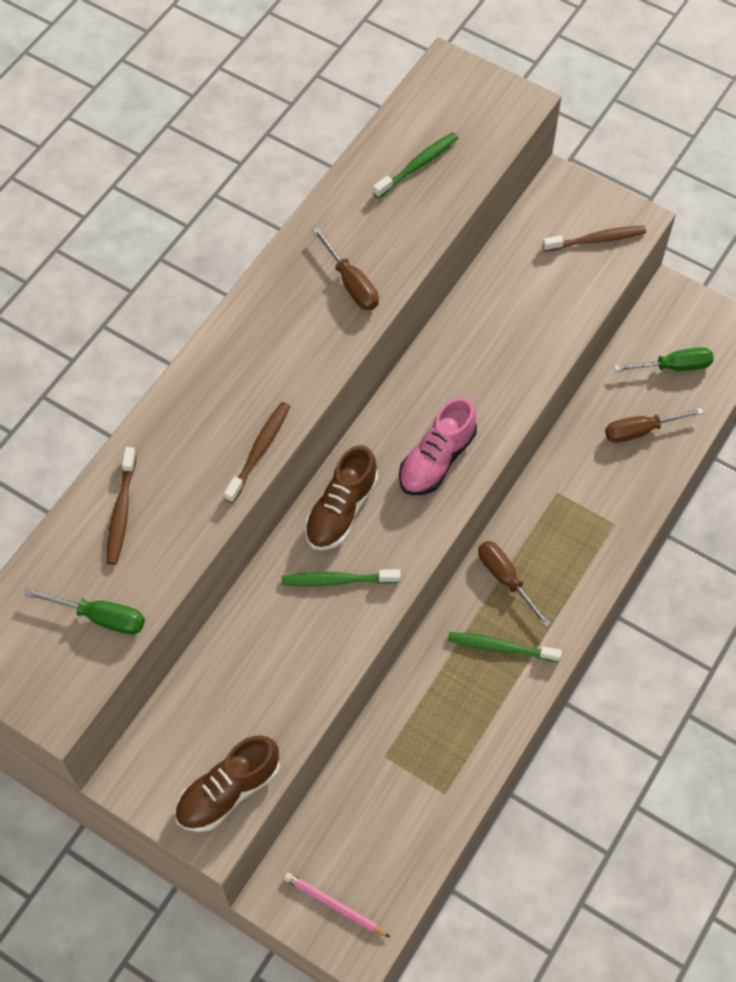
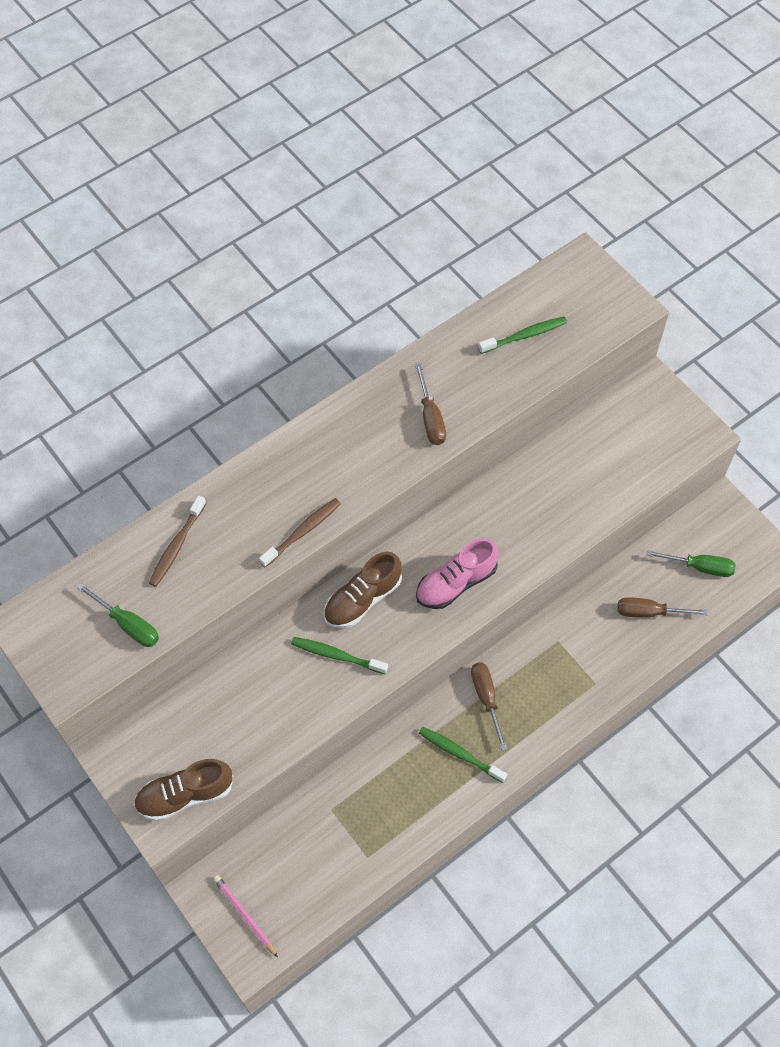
camera: 20 degrees right, 0 degrees up
(596, 240) = (663, 440): brown toothbrush -> none

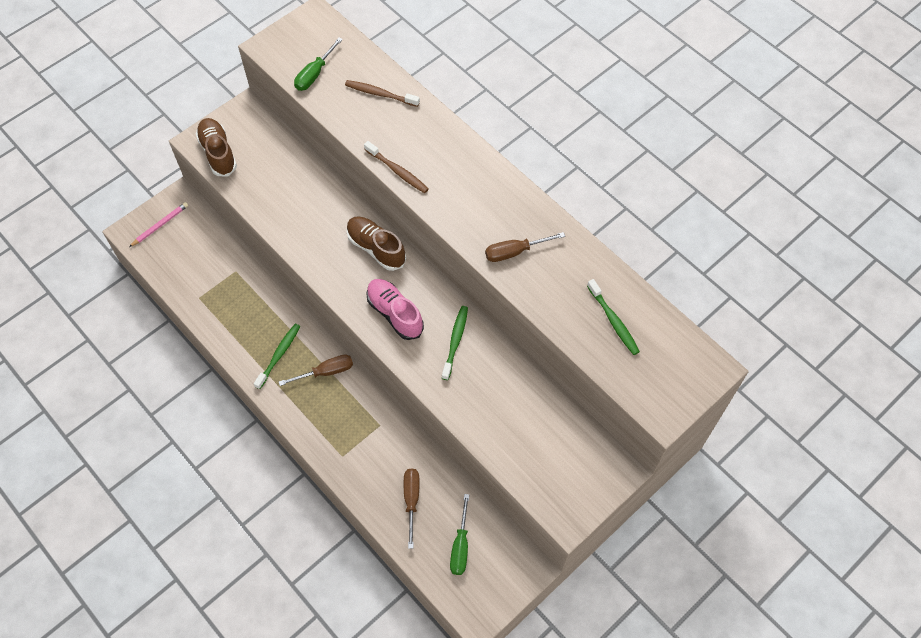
camera: 85 degrees right, 0 degrees up
(337, 655) = (327, 235): green toothbrush -> green toothbrush (455, 341)

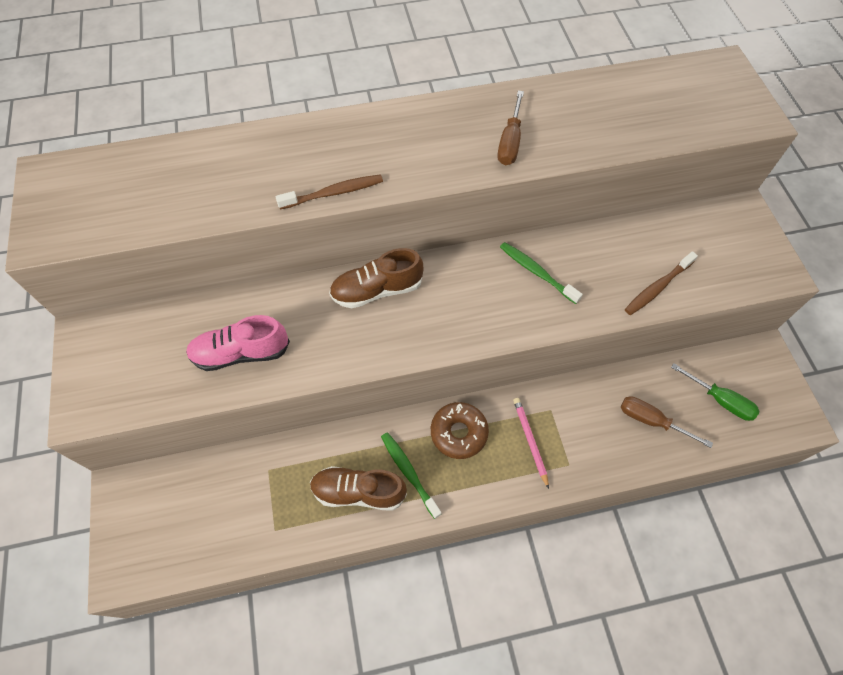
camera: 60 degrees left, 0 degrees up
(160, 225) = (139, 531): pink pencil -> pink pencil (530, 441)
(218, 153) = (119, 394): brown shoe -> brown shoe (358, 492)
(314, 74) = (129, 210): green screwdriver -> none
(326, 372) = (459, 433): brown screwdriver -> brown donut
(380, 94) = (216, 162): brown toothbrush -> brown toothbrush (657, 287)
(395, 313) = (470, 310): pink shoe -> pink shoe (241, 353)
(613, 321) = (637, 106): green toothbrush -> none

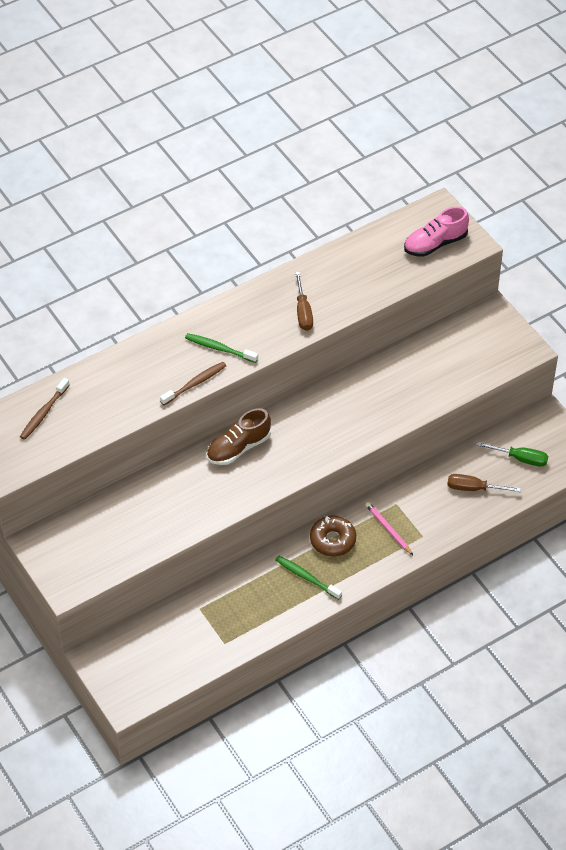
camera: 20 degrees left, 10 degrees down
(241, 353) = (160, 518): pink shoe -> pink shoe (435, 243)
(358, 492) = (275, 601): brown shoe -> none
(536, 272) = (351, 401): green toothbrush -> green toothbrush (219, 348)
(657, 287) = (443, 386): brown toothbrush -> brown toothbrush (44, 413)

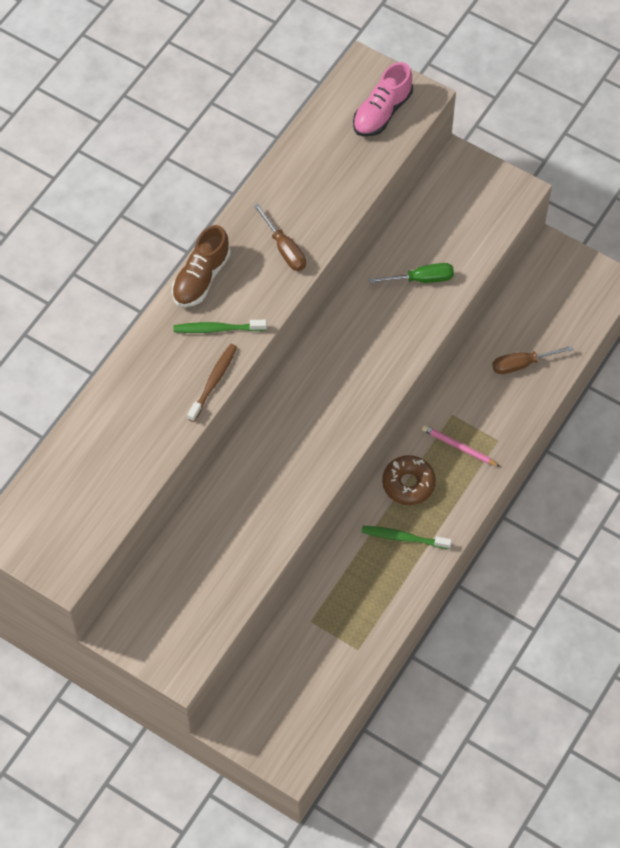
camera: 25 degrees left, 10 degrees up
(44, 413) = (65, 485): brown toothbrush -> none
(238, 448) = (276, 428): brown shoe -> brown shoe (201, 278)
(520, 459) = (552, 311): green screwdriver -> green screwdriver (422, 279)

